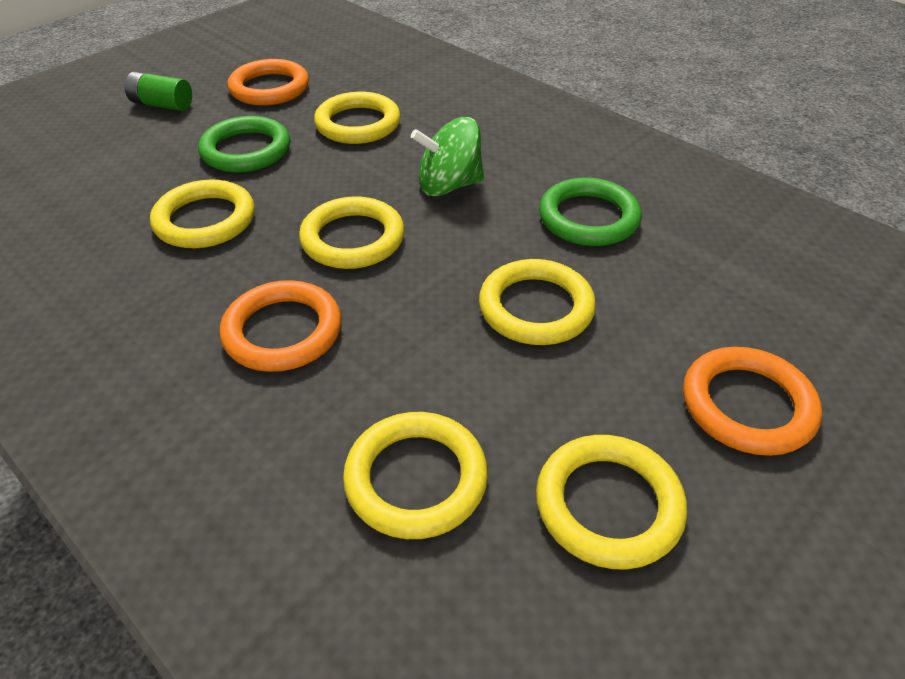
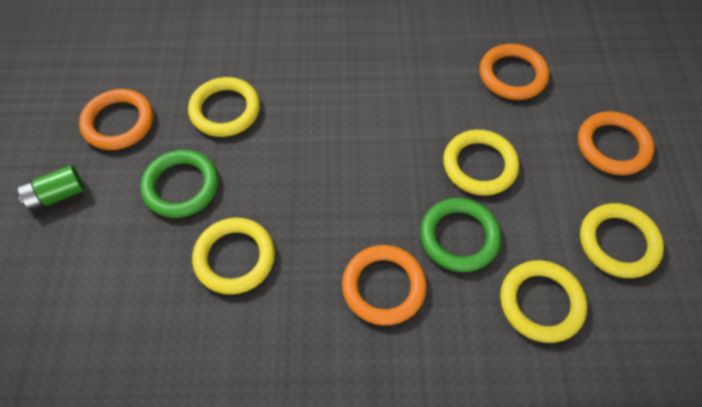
camera: 45 degrees left, 15 degrees up
(353, 239) = (339, 198): yellow ring -> none
(449, 185) = (342, 118): green spinning top -> none
(588, 218) = (438, 86): green ring -> green ring (459, 237)
(697, 259) = (512, 75): none -> orange ring

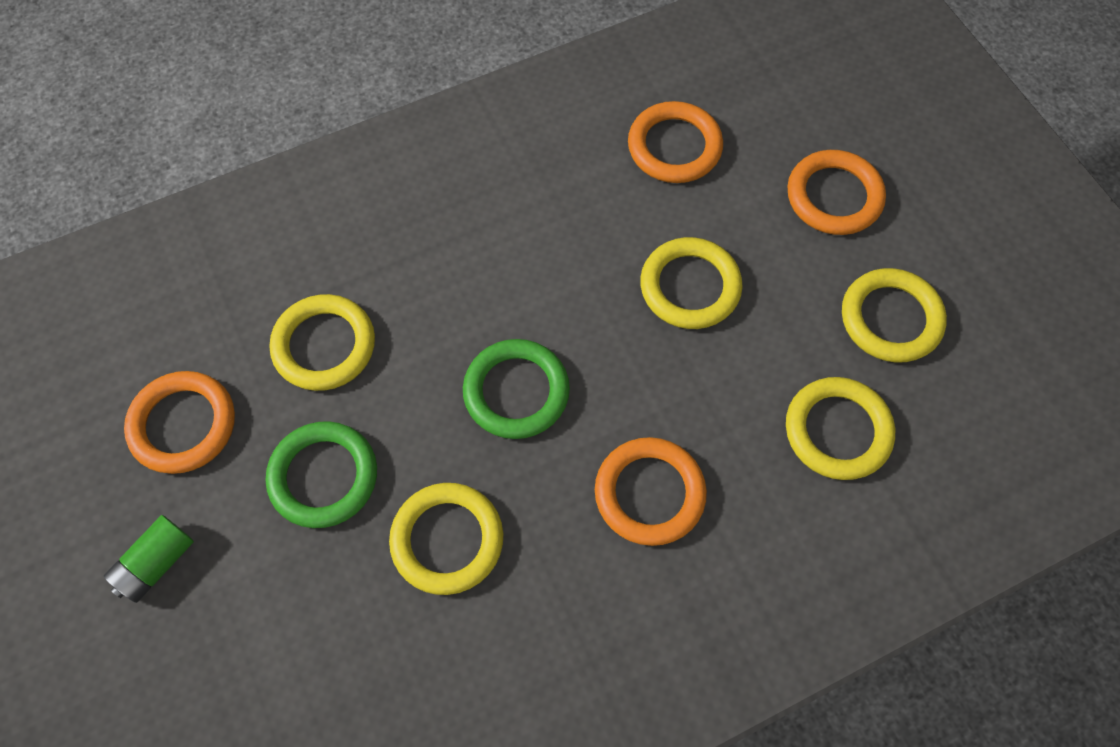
camera: 25 degrees left, 5 degrees up
(459, 237) = (708, 391): green ring -> green ring (516, 392)

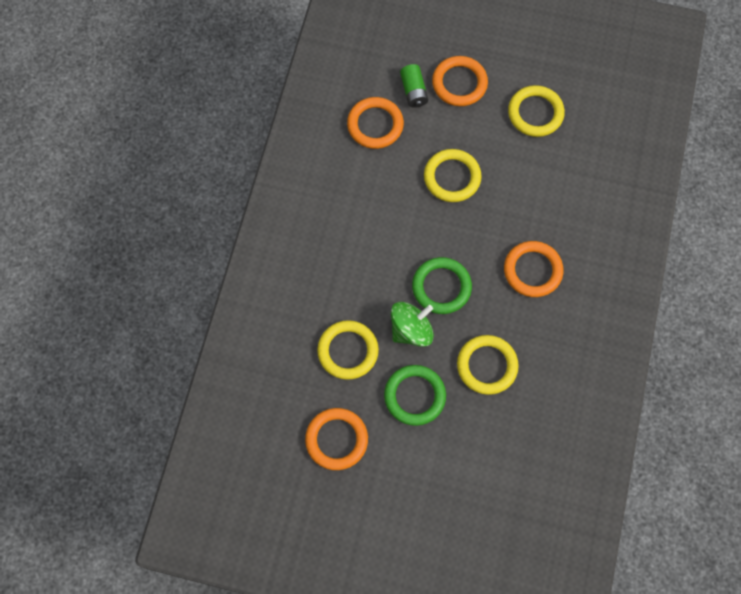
camera: 50 degrees left, 5 degrees up
(156, 563) = (398, 494): green battery -> green battery (413, 91)
(419, 400) = (411, 330): none -> green spinning top
(837, 431) = (566, 177): yellow ring -> none

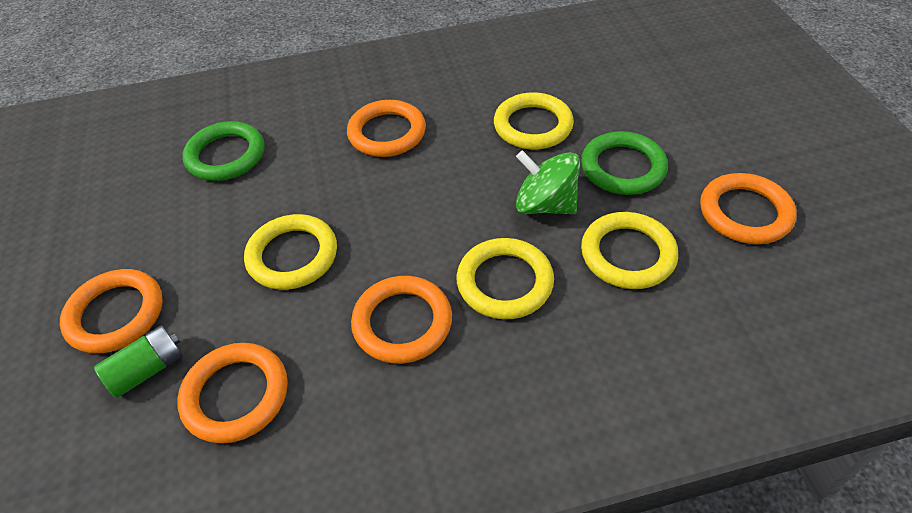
camera: 115 degrees left, 20 degrees down
(372, 213) = (402, 323): none -> orange ring
(441, 287) = (465, 200): green ring -> green ring (226, 155)
(535, 113) = (148, 210): yellow ring -> yellow ring (504, 282)

